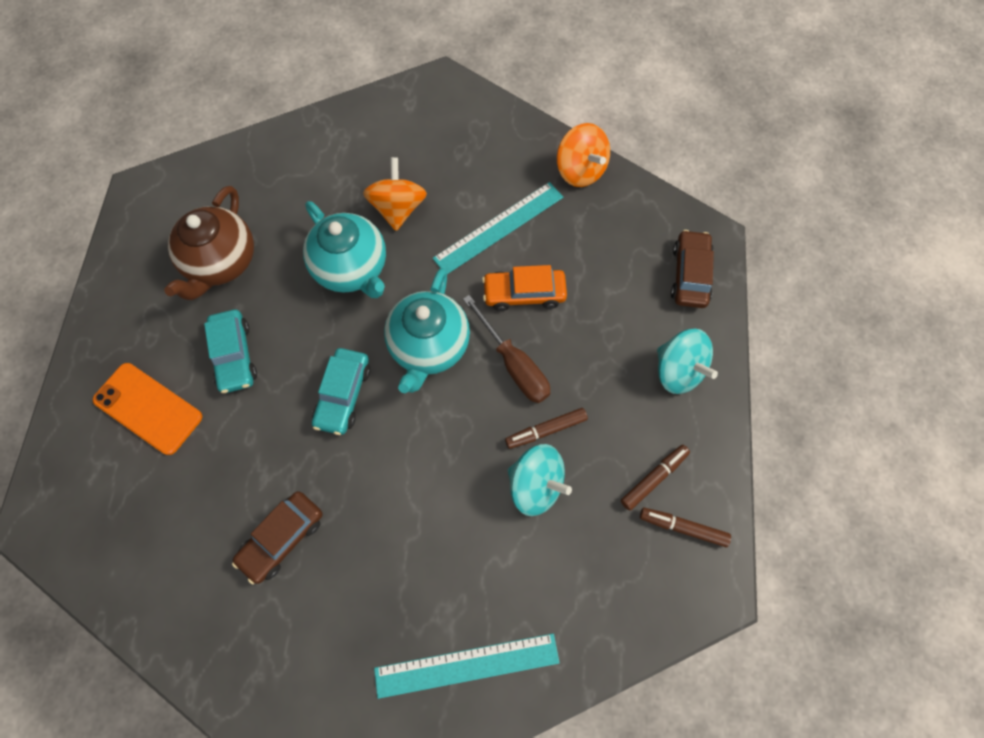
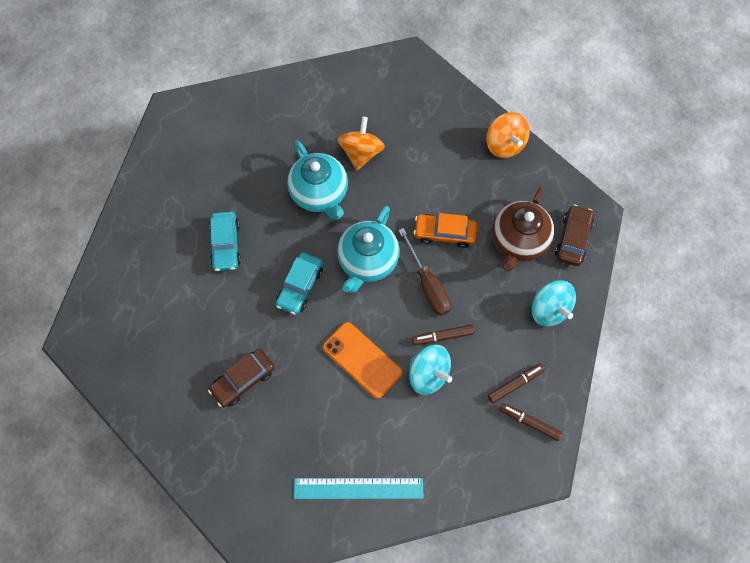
camera: 10 degrees right, 0 degrees up
(148, 408) = (160, 273): orange phone -> orange phone (362, 360)
(221, 262) = (225, 174): brown teapot -> brown teapot (518, 241)
(499, 227) = (434, 179): turquoise ruler -> none

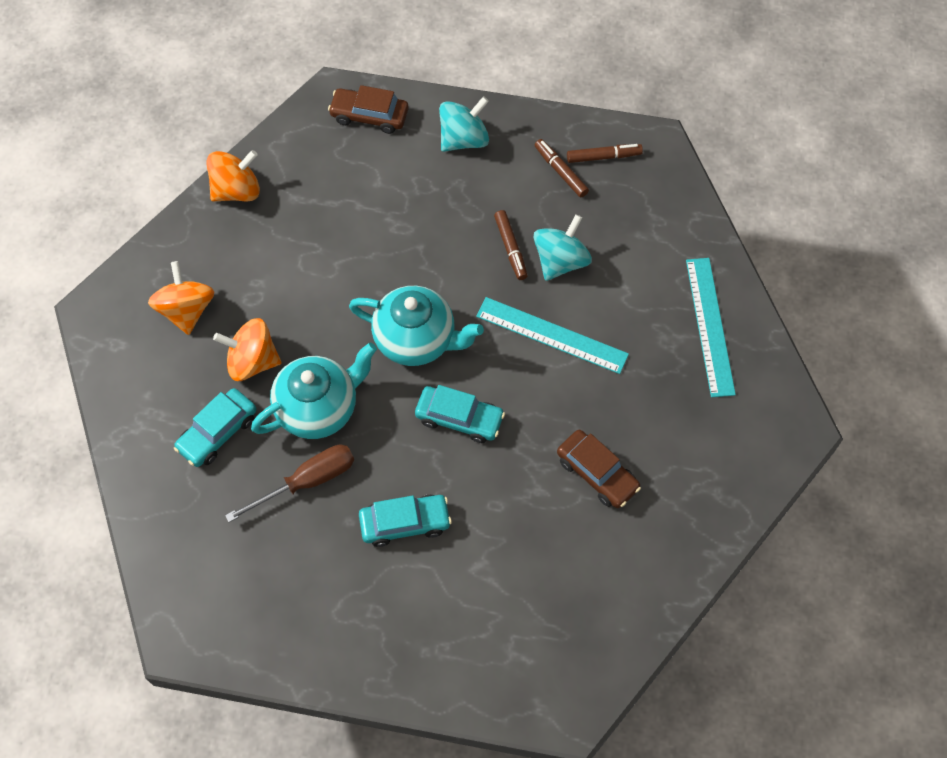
camera: 95 degrees left, 5 degrees down
(309, 131) = (218, 432): none -> turquoise car
(362, 360) = (551, 335): orange phone -> turquoise ruler
(405, 112) = (186, 310): none -> orange spinning top
(428, 284) = (443, 268): brown screwdriver -> brown screwdriver (307, 481)
(444, 233) = (370, 253): orange car -> none
(518, 241) = (376, 172): brown teapot -> none
(529, 422) = (603, 157): brown marker -> brown marker turned 120 degrees counterclockwise

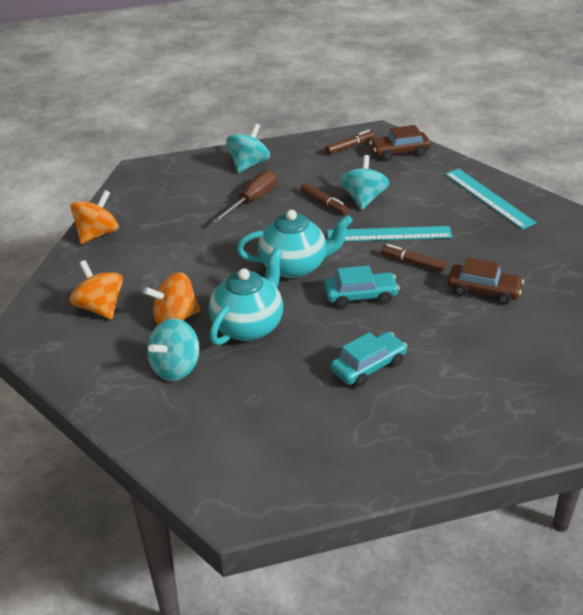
camera: 25 degrees left, 25 degrees down
(218, 432) = (175, 367): turquoise car -> turquoise spinning top
(307, 481) = (271, 370): brown screwdriver -> brown screwdriver (252, 200)
(369, 116) = (172, 172): brown car -> brown car (399, 152)
(560, 171) = (327, 160): brown marker -> brown marker (412, 262)

